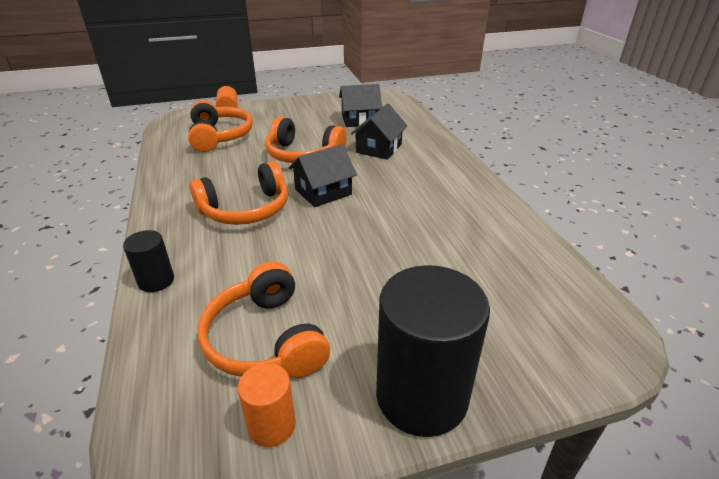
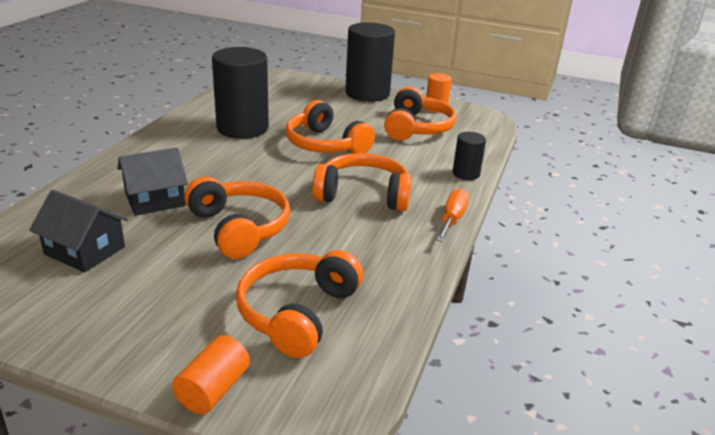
camera: 145 degrees left, 5 degrees down
(152, 220) = (452, 219): none -> orange screwdriver
(323, 192) = (281, 181): black house -> none
(340, 246) = (325, 144): none -> orange headphones
(442, 226) = (242, 128): none -> black cylinder

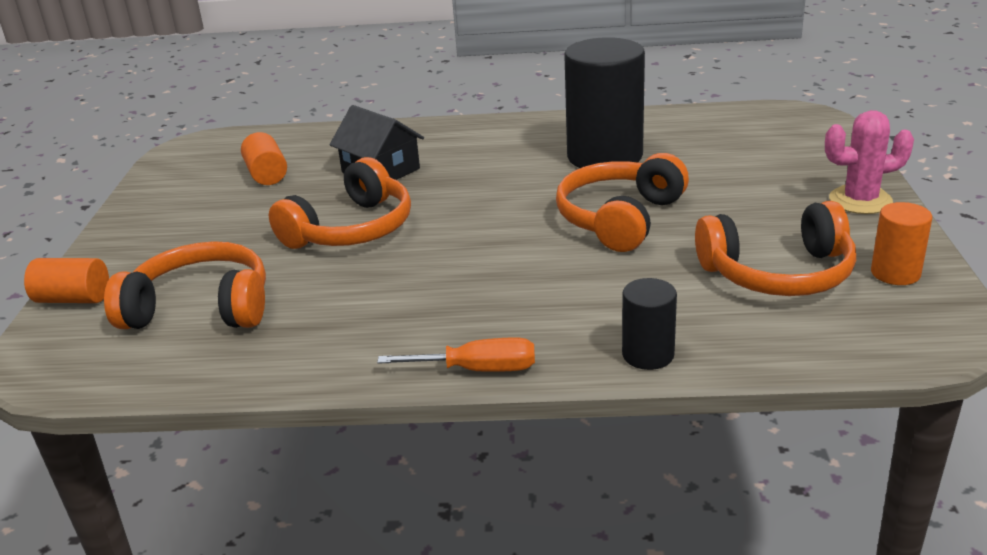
camera: 75 degrees right, 0 degrees up
(85, 250) = (266, 174): black house -> orange cylinder
(363, 194) = (494, 282): orange headphones -> none
(367, 94) = (860, 200): black cylinder -> pink cactus

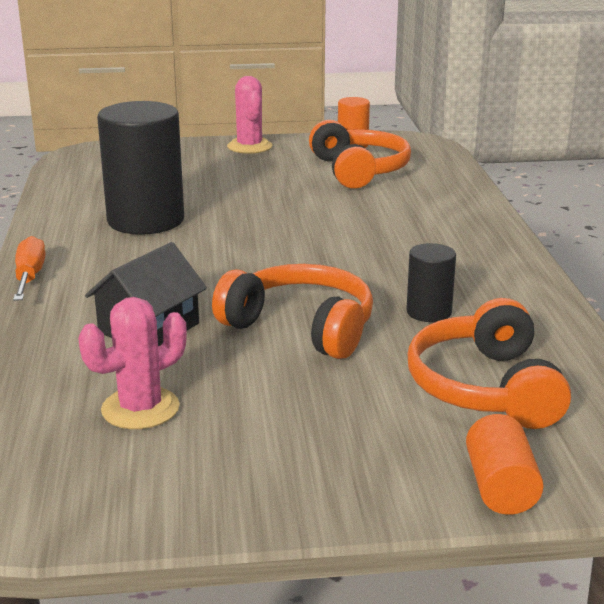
camera: 100 degrees left, 5 degrees down
(266, 174) = (140, 408): orange cylinder -> pink cactus
(478, 370) = (519, 252): orange screwdriver -> orange screwdriver (30, 276)
(619, 218) = (277, 213): orange headphones -> none
(648, 355) = (474, 204): black cylinder -> black cylinder (429, 312)

